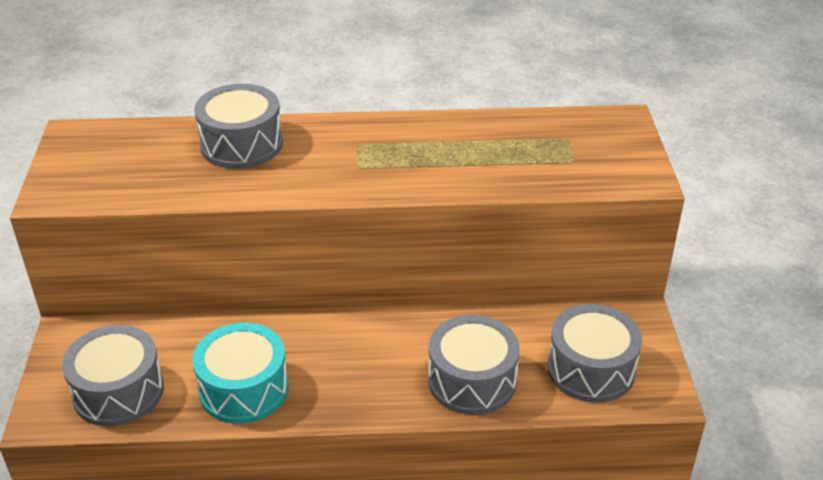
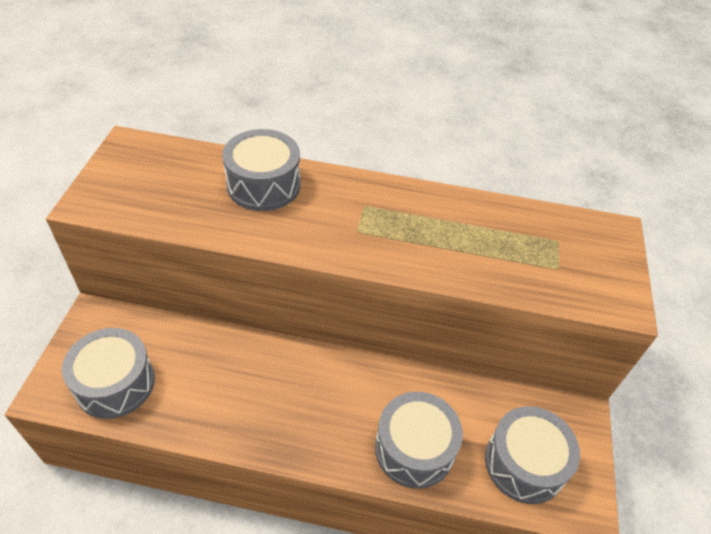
camera: 10 degrees right, 10 degrees up
(244, 389) = (217, 407): turquoise drum -> none

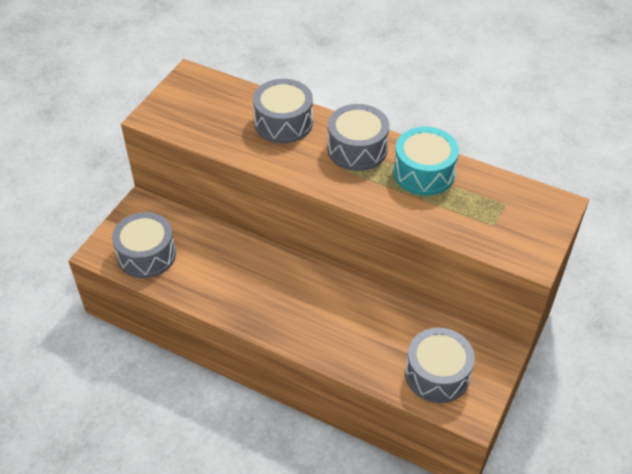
camera: 20 degrees right, 0 degrees up
(414, 448) = (354, 345): grey drum -> grey drum (357, 149)
(452, 219) = (423, 173): none -> turquoise drum

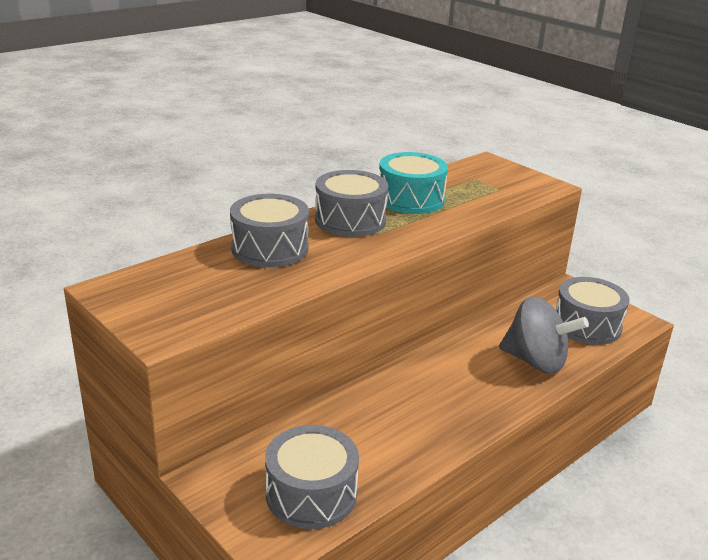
camera: 70 degrees left, 20 degrees down
(355, 345) = (536, 361): none -> grey spinning top

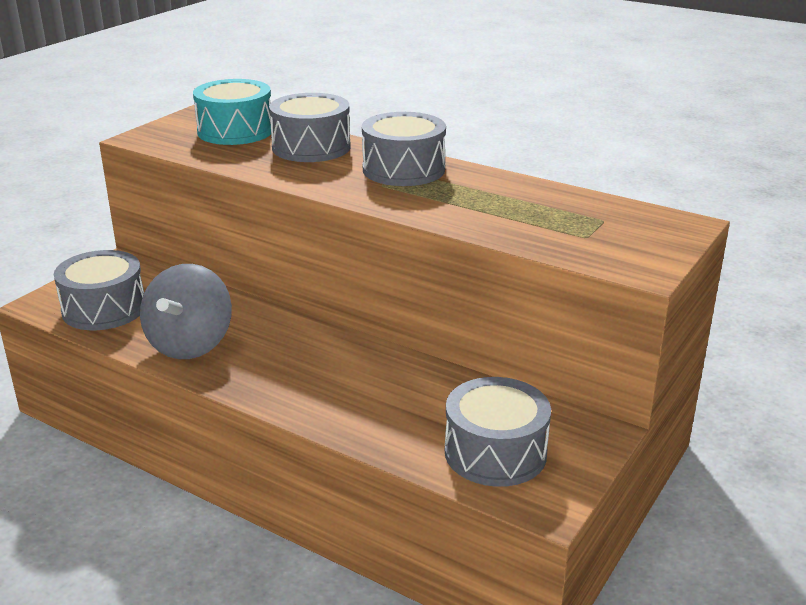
camera: 75 degrees right, 0 degrees up
(410, 199) = (491, 191): turquoise drum -> turquoise drum (235, 131)
(536, 361) = (374, 413): grey spinning top -> grey spinning top (190, 344)

